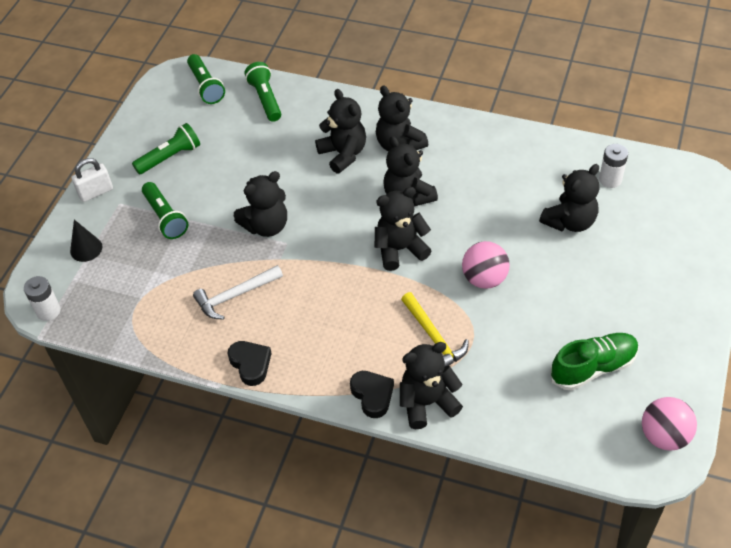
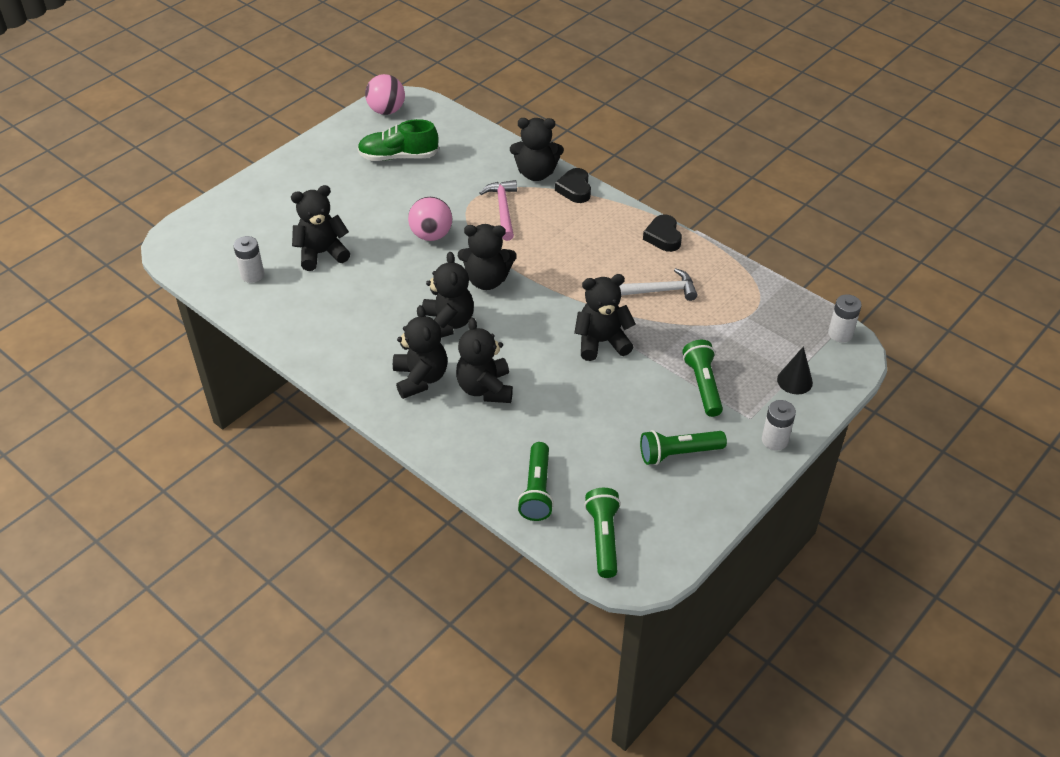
camera: 160 degrees left, 5 degrees down
(96, 192) = (774, 440): white padlock -> white battery
(434, 337) = (503, 209): yellow hammer -> pink hammer

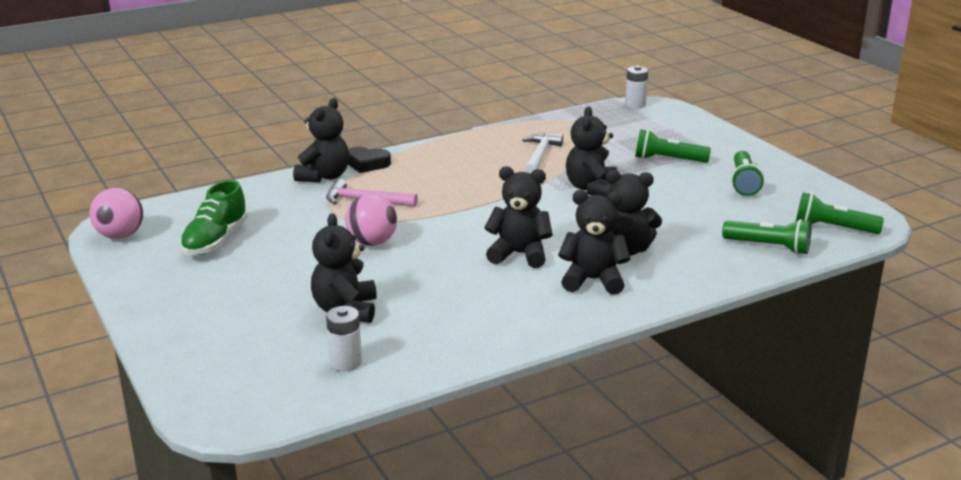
camera: 70 degrees left, 20 degrees down
(487, 280) = (468, 225): black teddy bear -> none
(663, 237) = (470, 141): black heart -> none
(774, 440) = (741, 147): white battery -> none
(794, 381) = (679, 128): black cone -> none

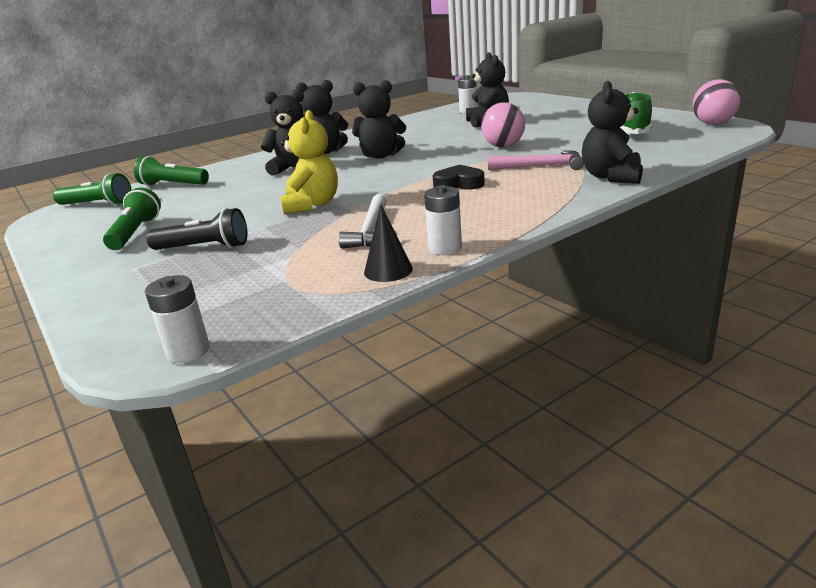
camera: 175 degrees right, 0 degrees up
(367, 164) = (580, 194): black heart -> black heart (459, 184)
(492, 136) = (445, 248): none -> white battery
(532, 128) = (388, 270): none -> black cone
(592, 188) = (312, 205): black teddy bear -> yellow teddy bear
(668, 160) = (204, 248): green flashlight -> black flashlight

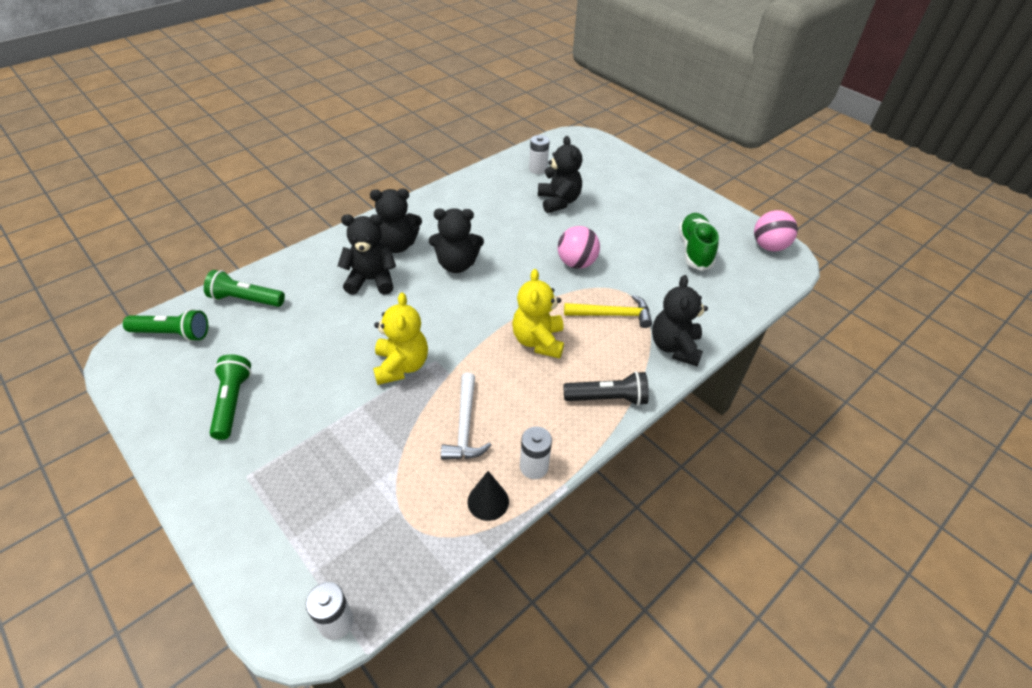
camera: 10 degrees left, 20 degrees up
(204, 248) = (310, 441): black flashlight -> black flashlight (607, 398)
(459, 184) = (538, 341): black heart -> yellow teddy bear
(541, 166) = (612, 315): pink hammer -> yellow hammer

